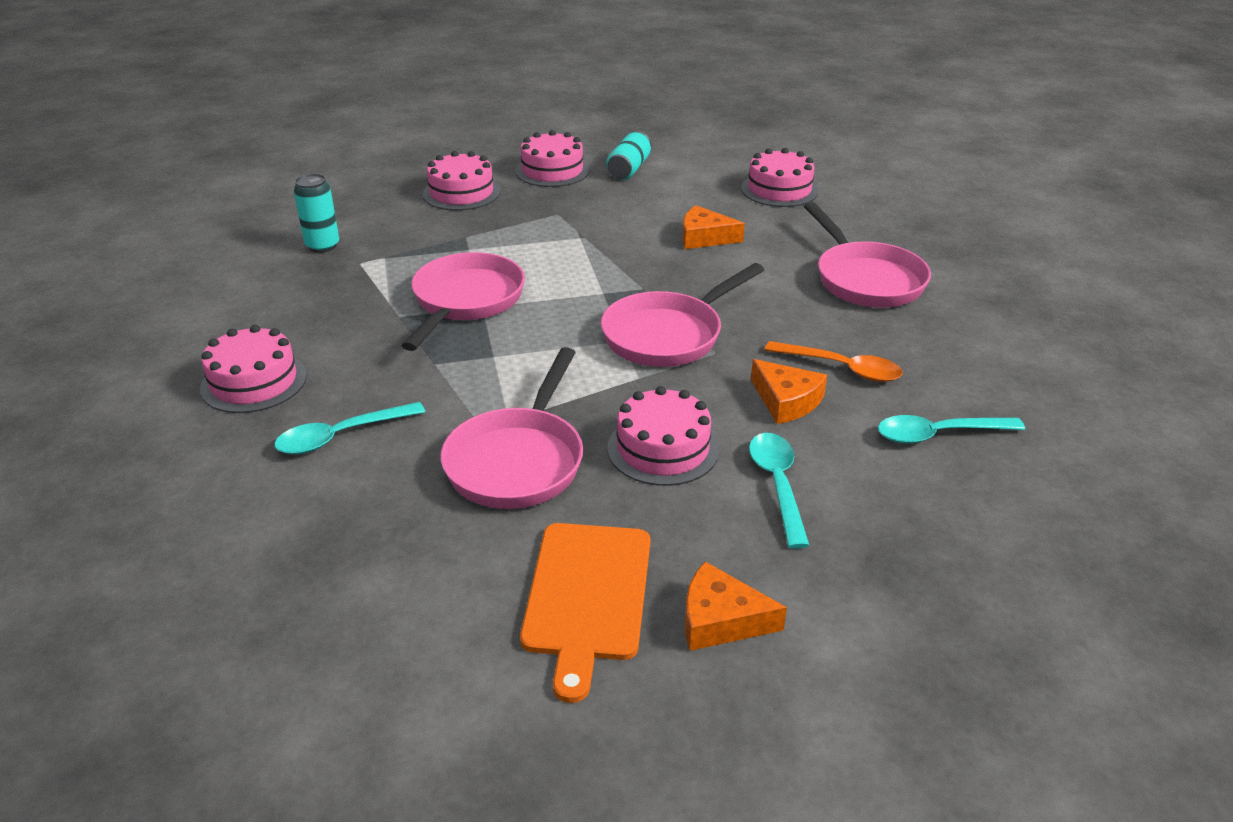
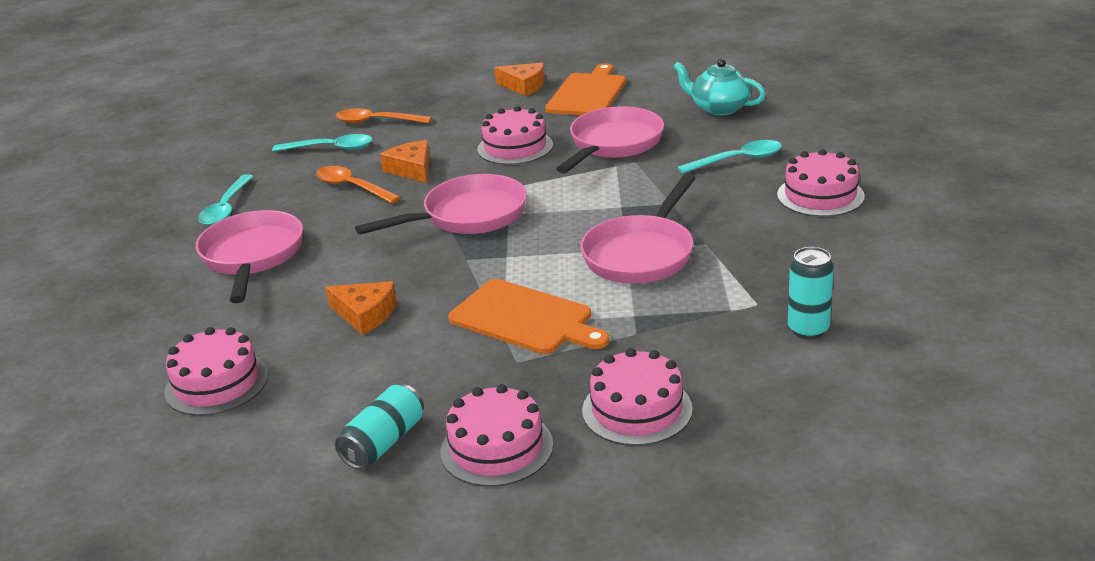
camera: 165 degrees left, 5 degrees down
(347, 559) = (719, 108): none -> turquoise teapot
(562, 241) = (525, 319): none -> orange cutting board
(777, 485) = (455, 129): turquoise spoon -> turquoise spoon (226, 208)
(922, 499) = (377, 122): none -> orange spoon

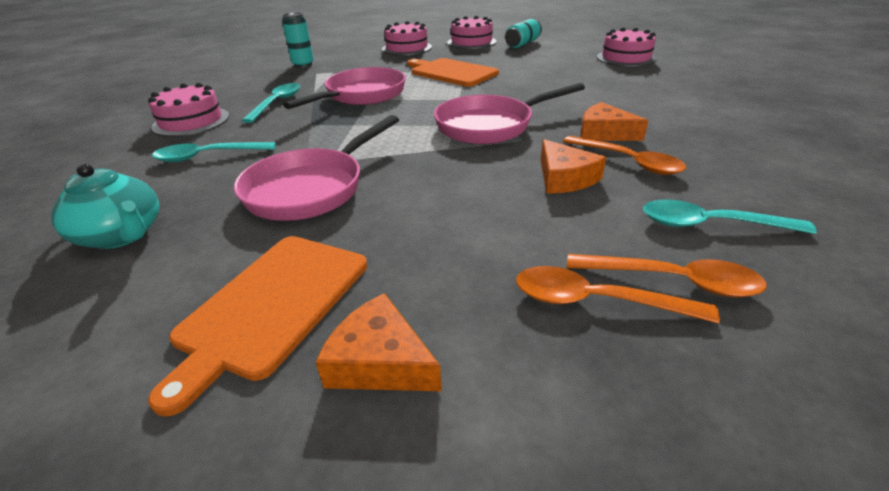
camera: 175 degrees left, 5 degrees up
(226, 208) = (763, 150): turquoise spoon -> turquoise spoon (277, 103)
(252, 257) = (675, 108): pink pan -> none
(365, 314) = (554, 77): orange cheese -> orange cheese (604, 133)
(421, 111) = (596, 301): none -> orange spoon
(515, 147) = (432, 197): pink cake -> none

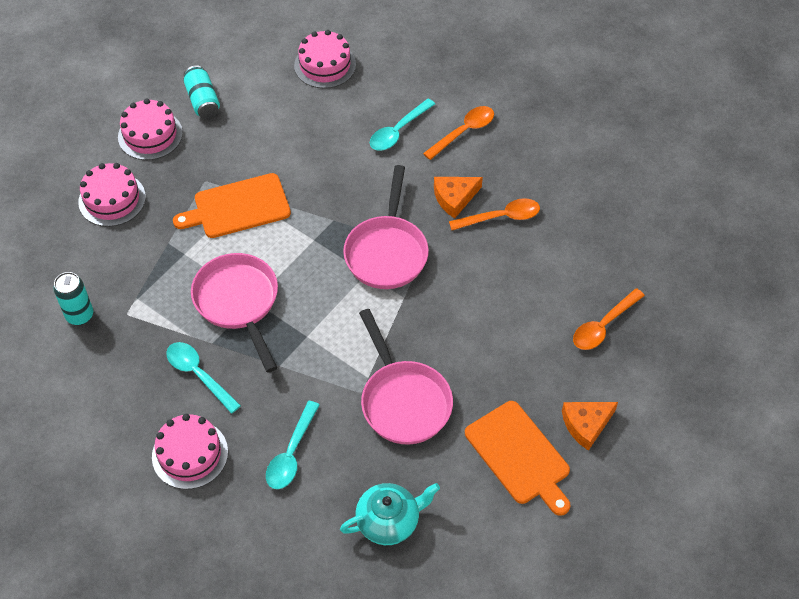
camera: 60 degrees left, 20 degrees up
(564, 178) = (495, 262): orange cheese -> none
(672, 280) = (610, 288): orange spoon -> orange spoon (463, 132)
(710, 224) = (585, 237): turquoise spoon -> turquoise spoon (398, 131)

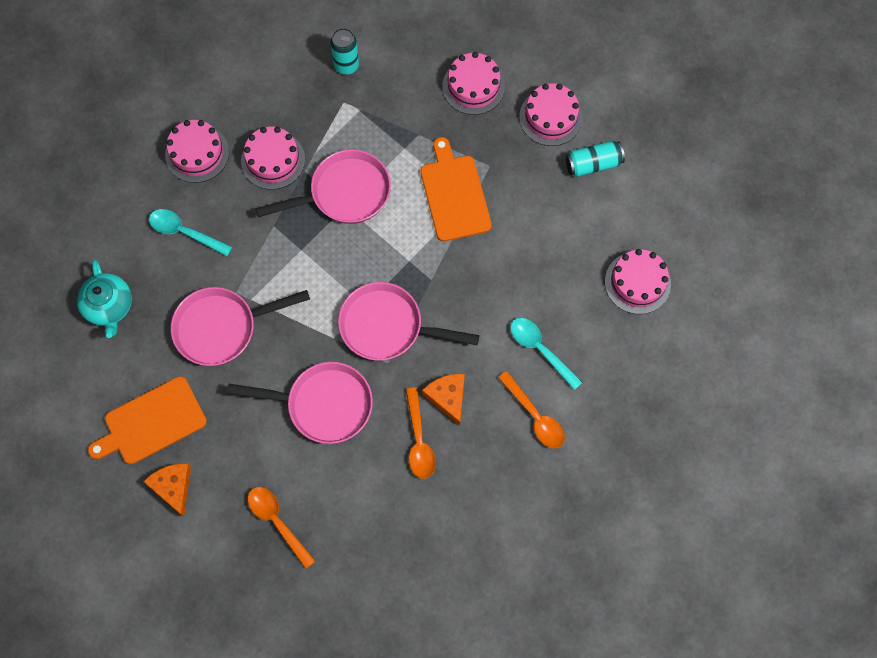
camera: 95 degrees right, 15 degrees up
(198, 375) = (273, 160): turquoise spoon -> pink cake
(476, 299) = (323, 405): none -> pink pan

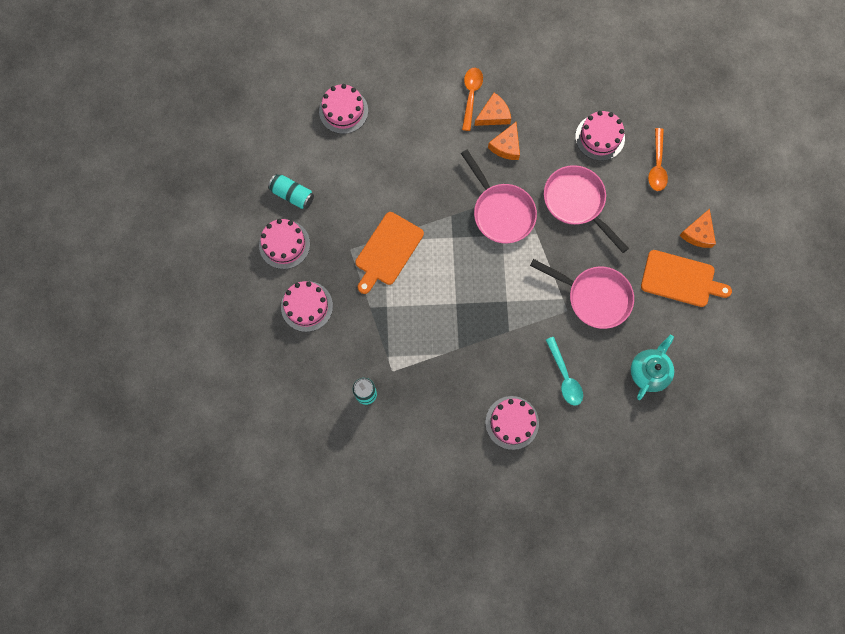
camera: 135 degrees left, 5 degrees up
(273, 160) = (470, 373): pink cake -> pink cake (600, 137)
(344, 193) = (449, 312): pink pan -> none
(419, 440) = (543, 138): orange spoon -> none
(492, 418) = (494, 115): none -> orange cheese
(540, 350) = (432, 125): turquoise spoon -> none

